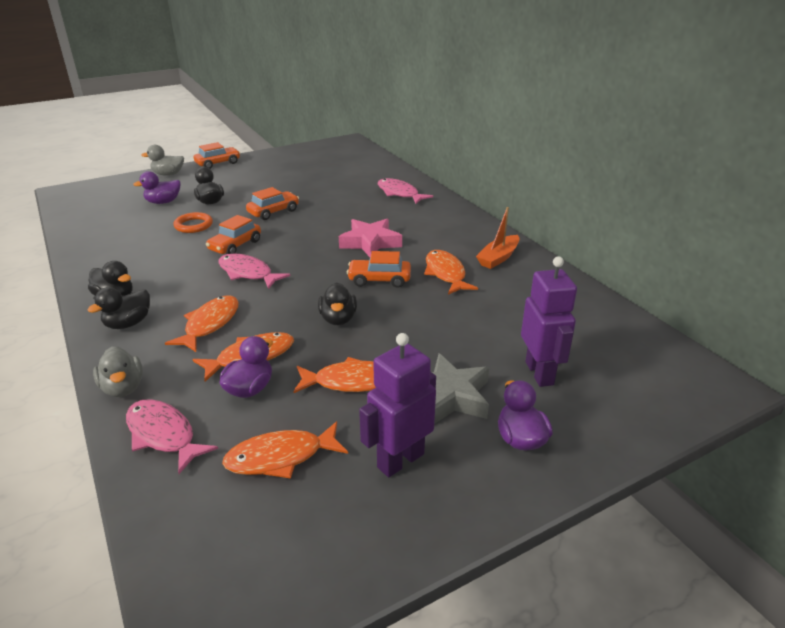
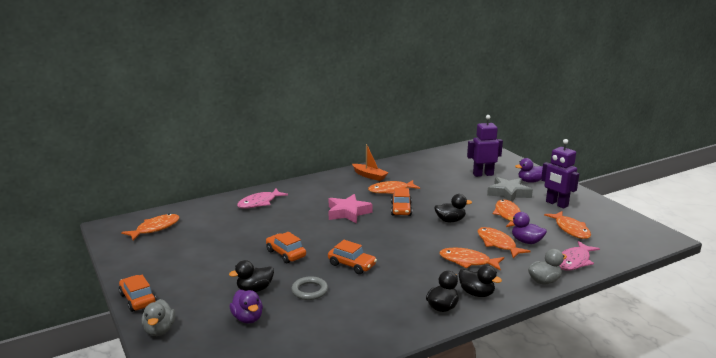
camera: 90 degrees left, 10 degrees down
(193, 225) = (309, 290): orange ring -> grey ring
(248, 273) = (397, 255): pink fish -> none
(342, 156) = (155, 228): none -> orange fish

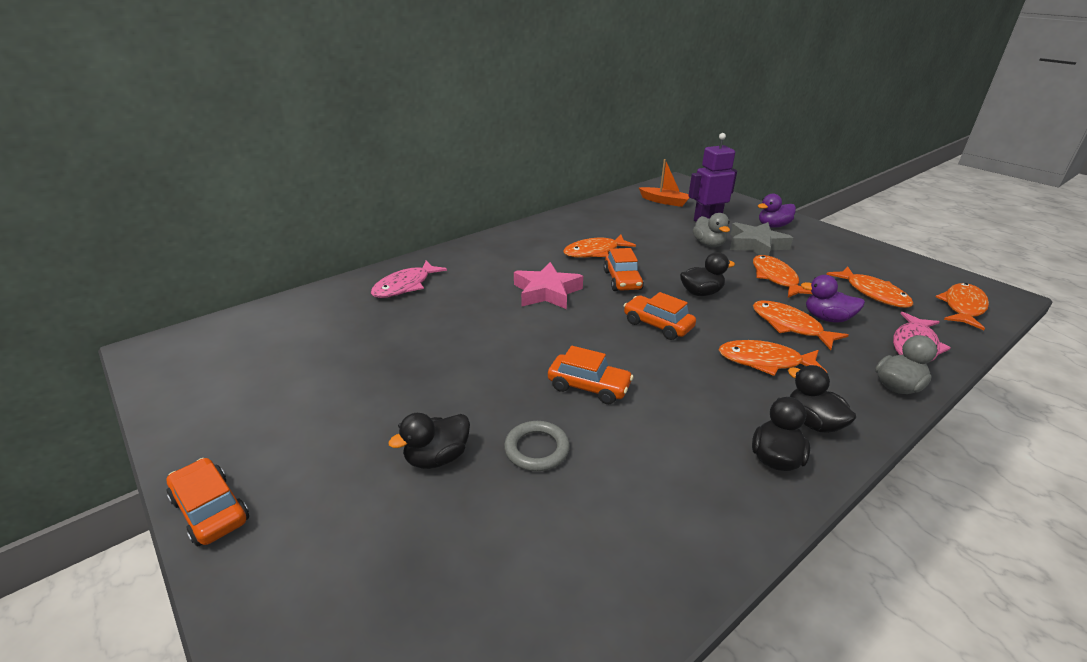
camera: 10 degrees left, 10 degrees up
(155, 228) = (236, 346): orange fish -> orange fish (963, 307)
(159, 330) = (262, 589): grey duck -> grey duck (709, 244)
(247, 318) = (439, 531): purple duck -> none
(286, 254) = (472, 375): orange car -> orange car (657, 325)
(369, 176) = (555, 232): orange boat -> orange boat (664, 201)
(476, 293) = (813, 422): black duck -> black duck turned 150 degrees counterclockwise
(556, 204) = (828, 256): purple robot -> none

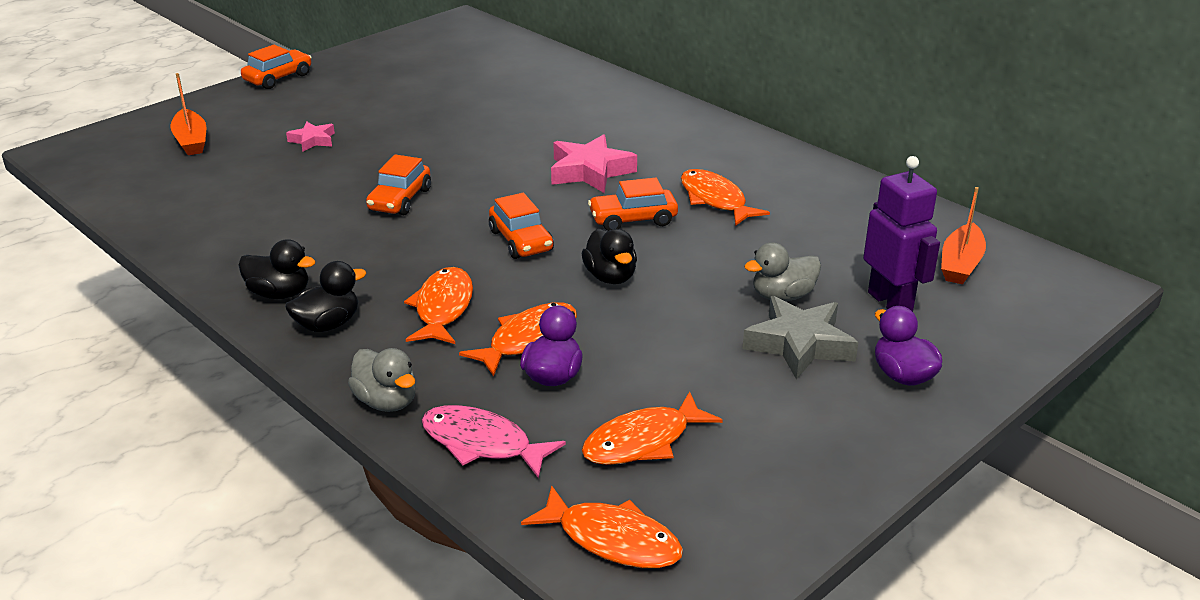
camera: 85 degrees right, 0 degrees up
(392, 596) = (191, 141): none -> orange boat
(405, 286) = (588, 95): pink fish -> none
(437, 457) = (313, 140): black duck -> pink star
(536, 449) = (315, 178): grey ring -> none
(657, 325) = (521, 241): orange car -> orange car turned 120 degrees clockwise
(775, 278) = (674, 347): orange fish -> none

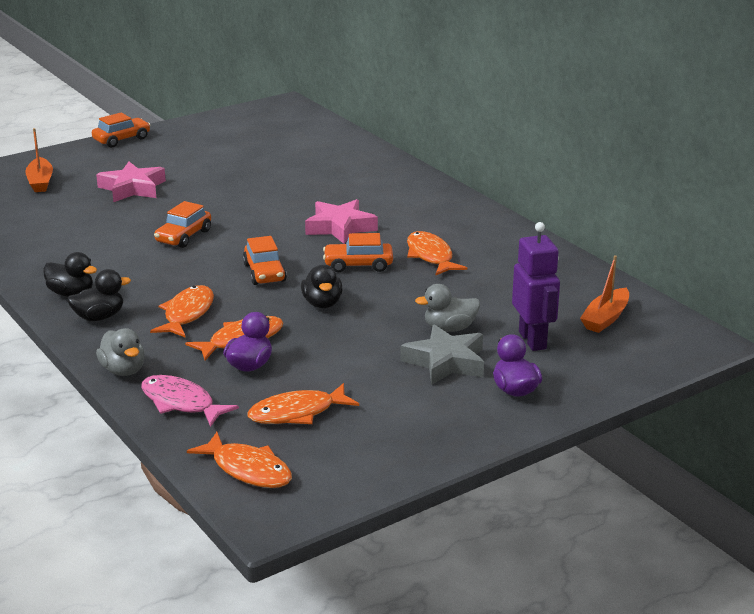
camera: 10 degrees right, 5 degrees down
(313, 140) = (132, 188): pink star -> pink star, size x1.78

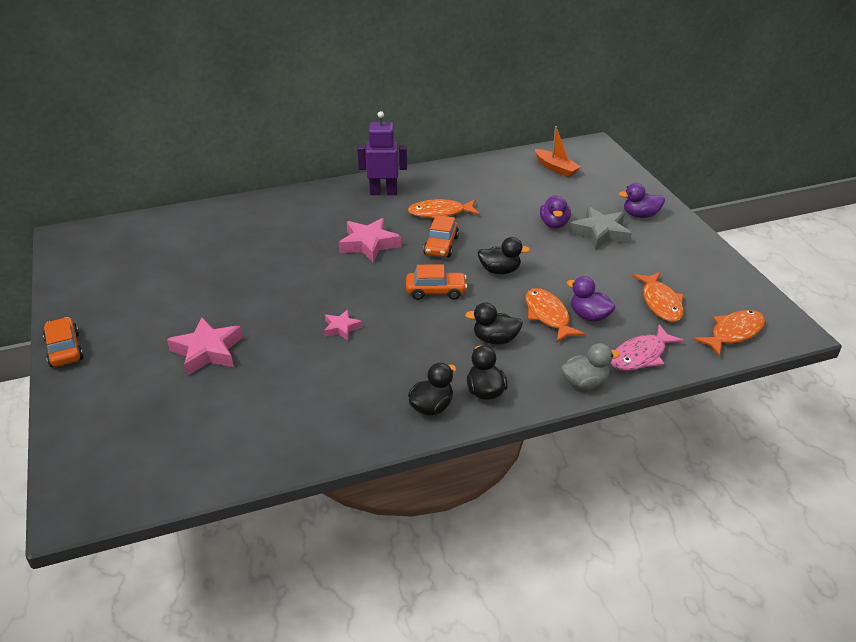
camera: 75 degrees left, 10 degrees up
(40, 182) = (139, 419): orange boat -> none
(183, 236) = (341, 328): orange car -> pink star
(187, 314) = (495, 339): orange fish -> black duck
(449, 328) = (554, 224): grey duck -> purple duck
(533, 340) = (578, 197): purple robot -> purple robot (383, 192)

